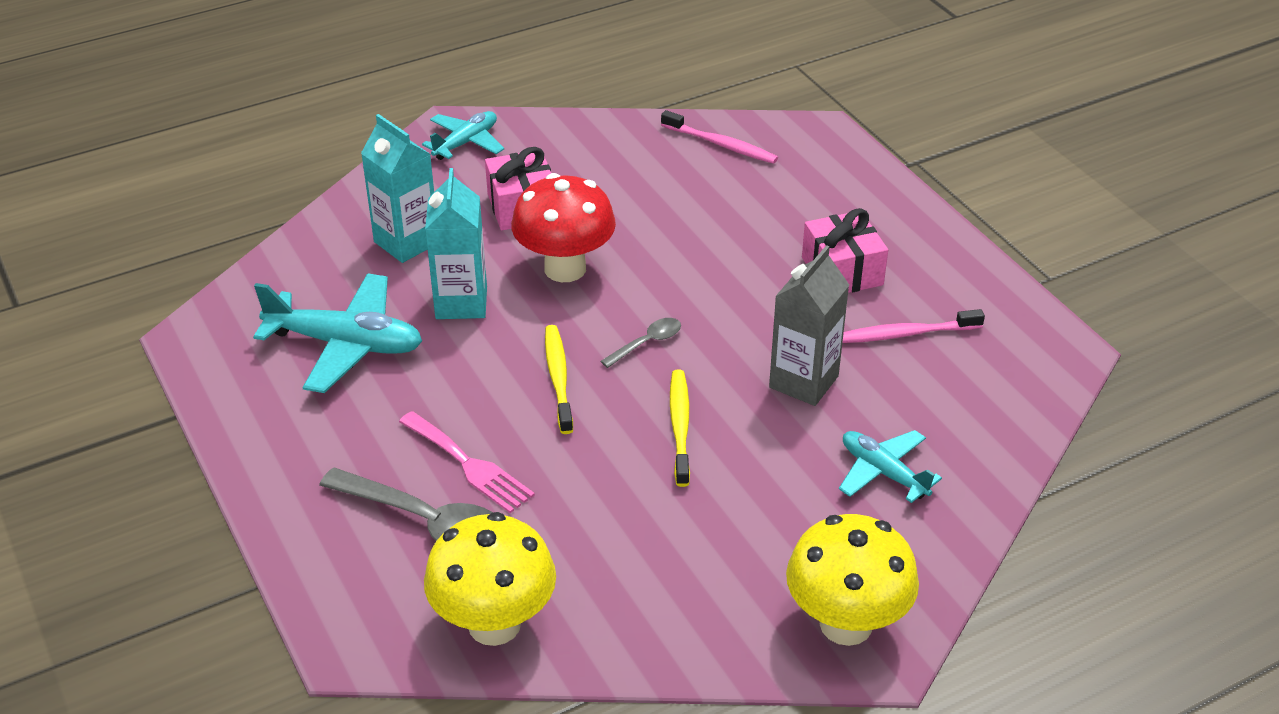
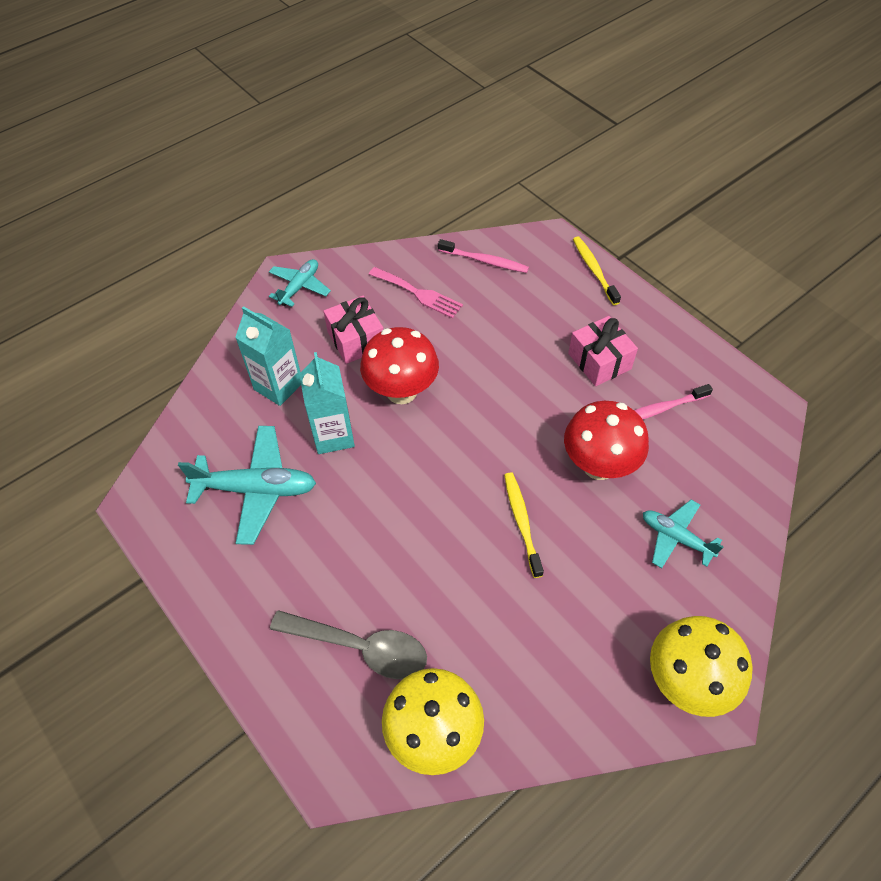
camera: 10 degrees left, 15 degrees up
(469, 465) = (377, 587): pink fork -> pink fork (418, 294)
(558, 378) = (422, 494): yellow toothbrush -> yellow toothbrush (594, 270)
(647, 343) = (478, 449): grey spoon -> none
(803, 382) = (599, 465): grey carton -> red mushroom

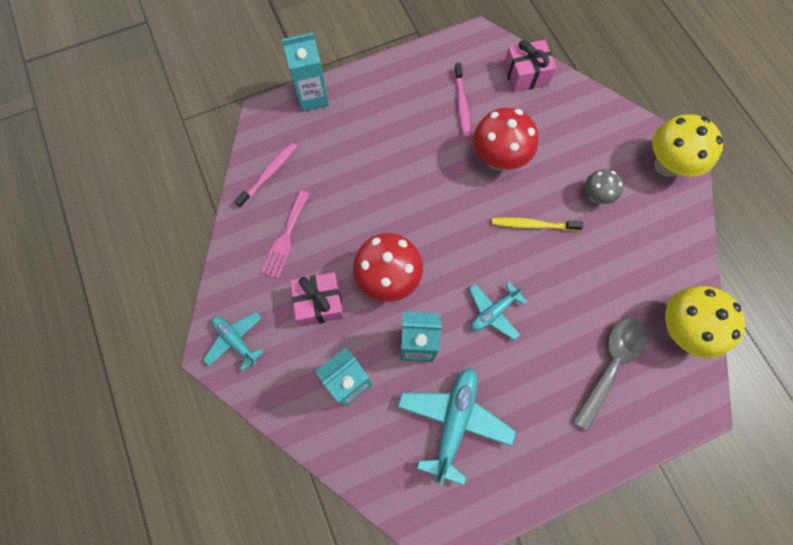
camera: 75 degrees left, 15 degrees up
(418, 294) = (285, 238): pink fork -> pink fork turned 150 degrees clockwise
(594, 270) = (312, 97): yellow toothbrush -> turquoise carton
(594, 591) = (596, 196): none -> grey mushroom
(599, 361) = (405, 126): pink gift -> pink gift (525, 75)
(676, 537) = (566, 133): turquoise plane -> turquoise plane (493, 312)

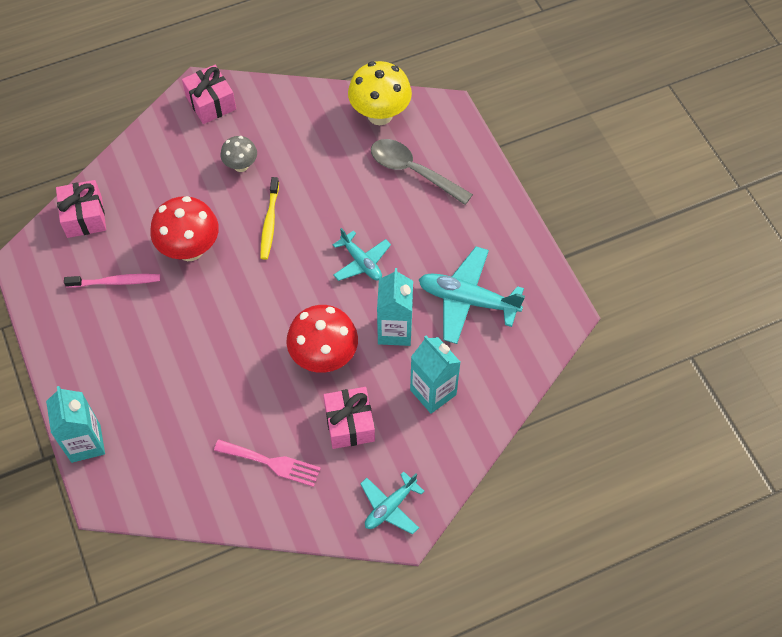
camera: 90 degrees left, 10 degrees down
(268, 174) = (189, 487): pink toothbrush -> none
(666, 165) = (211, 103): yellow mushroom -> pink gift

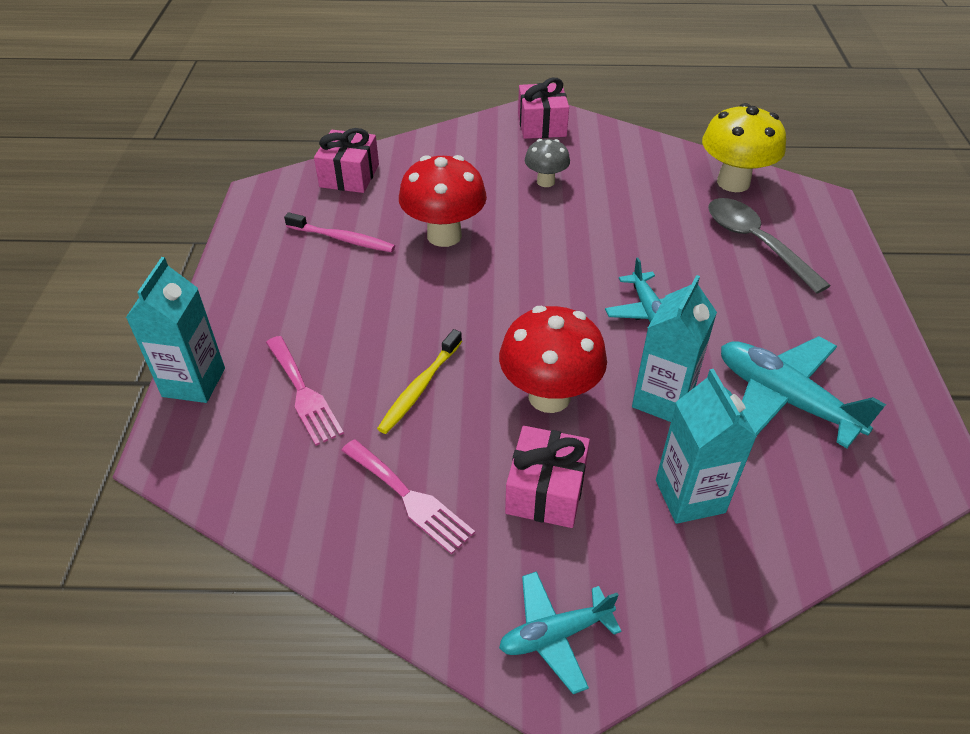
camera: 25 degrees right, 15 degrees down
(165, 420) = (303, 393): none -> pink fork
(270, 222) = (551, 239): yellow toothbrush -> yellow toothbrush (420, 387)

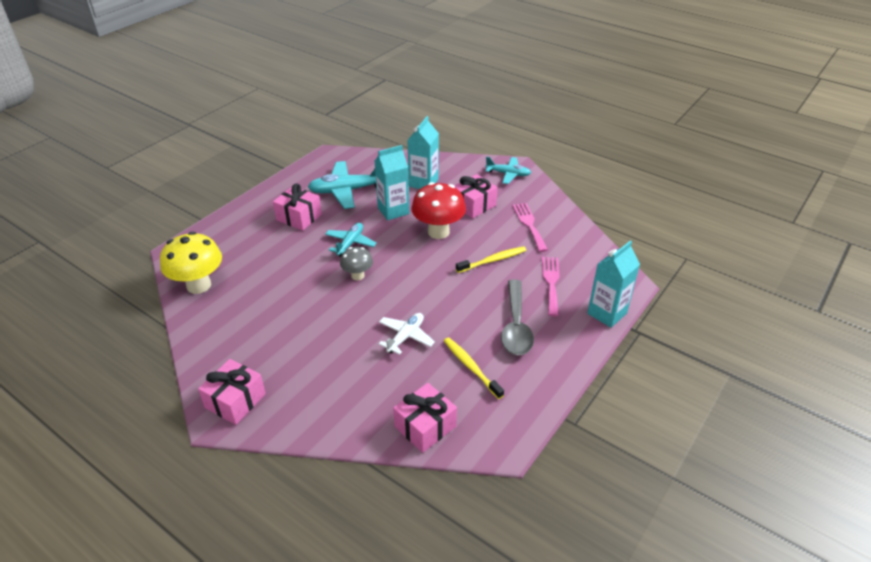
camera: 145 degrees left, 5 degrees down
(342, 239) = (471, 367): pink toothbrush -> yellow toothbrush
(444, 235) = (406, 337): red mushroom -> white plane
(545, 181) = (300, 345): grey mushroom -> grey mushroom (357, 276)
(755, 243) = (250, 248): grey spoon -> grey spoon (516, 326)
(773, 314) = (299, 217): none -> pink gift
(784, 399) = (347, 191): turquoise plane -> turquoise plane turned 90 degrees clockwise

